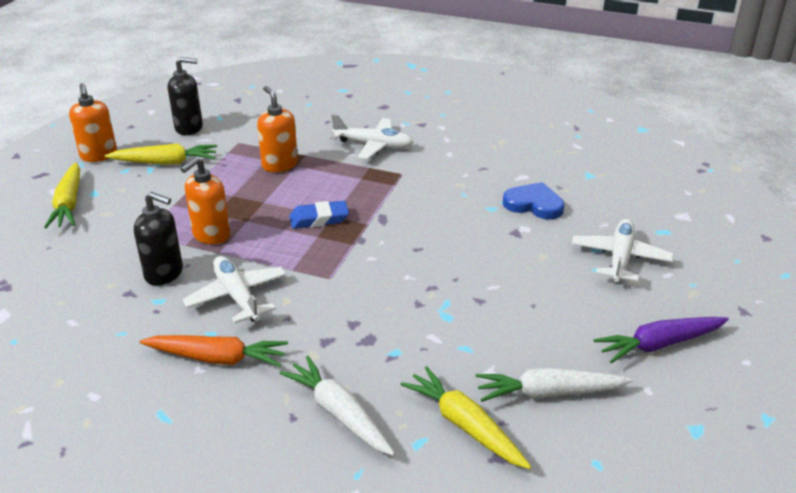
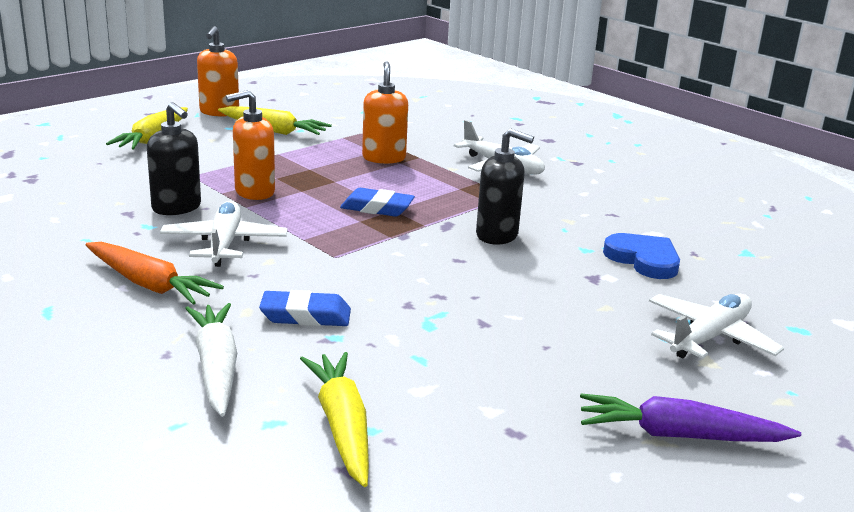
camera: 25 degrees right, 10 degrees down
(189, 128) = (325, 112): black soap dispenser -> black soap dispenser (497, 235)
(358, 342) = (305, 316): none -> blue eraser
(549, 393) = (478, 432): white carrot -> none

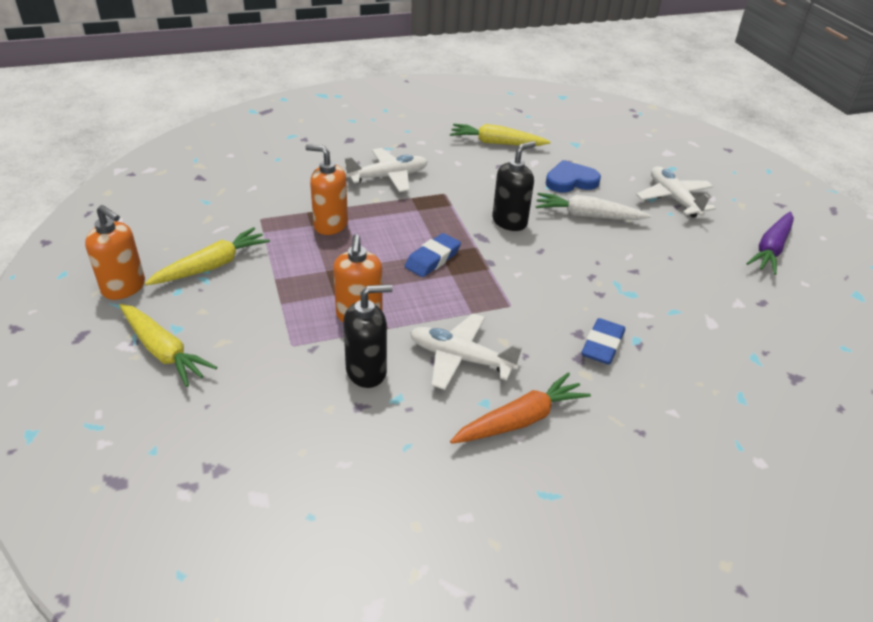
camera: 65 degrees left, 15 degrees up
(216, 367) = (666, 409): white carrot -> white carrot (588, 216)
(342, 426) = (749, 368): yellow carrot -> yellow carrot (496, 143)

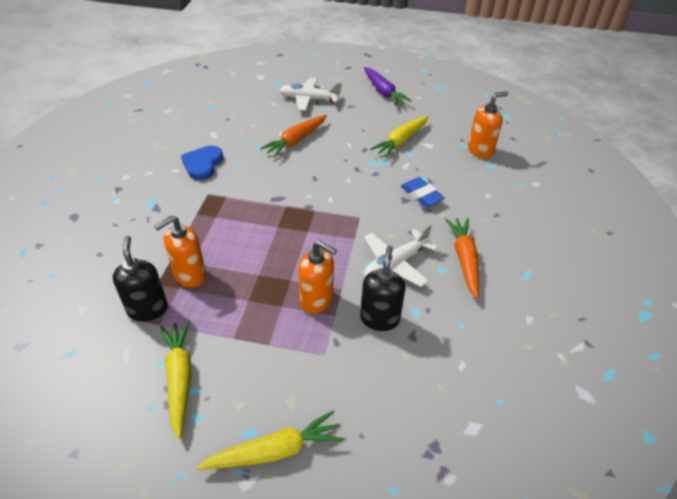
camera: 60 degrees left, 5 degrees up
(124, 287) = (157, 463): orange soap dispenser -> orange soap dispenser (480, 150)
(388, 177) = (156, 215): white plane -> none
(432, 259) = (282, 233): blue eraser -> none
(496, 143) = (171, 140): yellow carrot -> yellow carrot (401, 141)
(510, 221) = (272, 177): black soap dispenser -> black soap dispenser (148, 309)
(570, 181) = (251, 129): blue heart -> blue heart (203, 164)
(588, 216) = (296, 140): white carrot -> orange carrot

